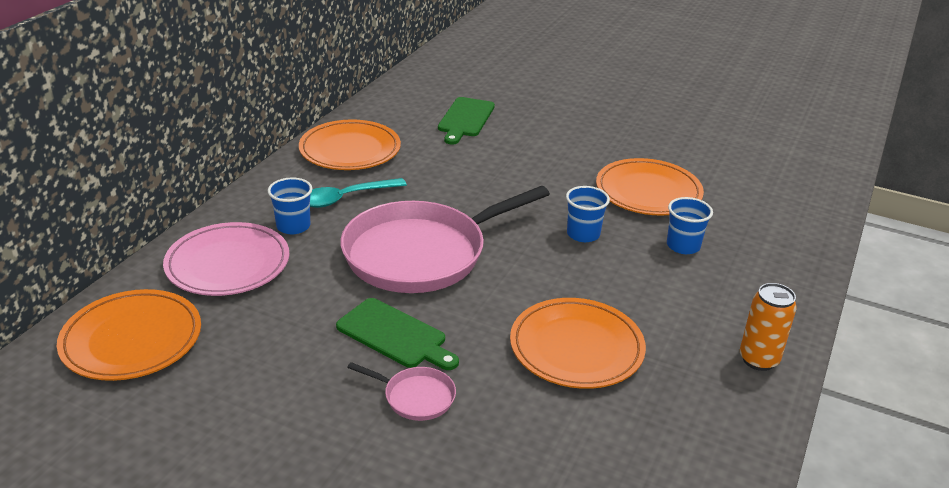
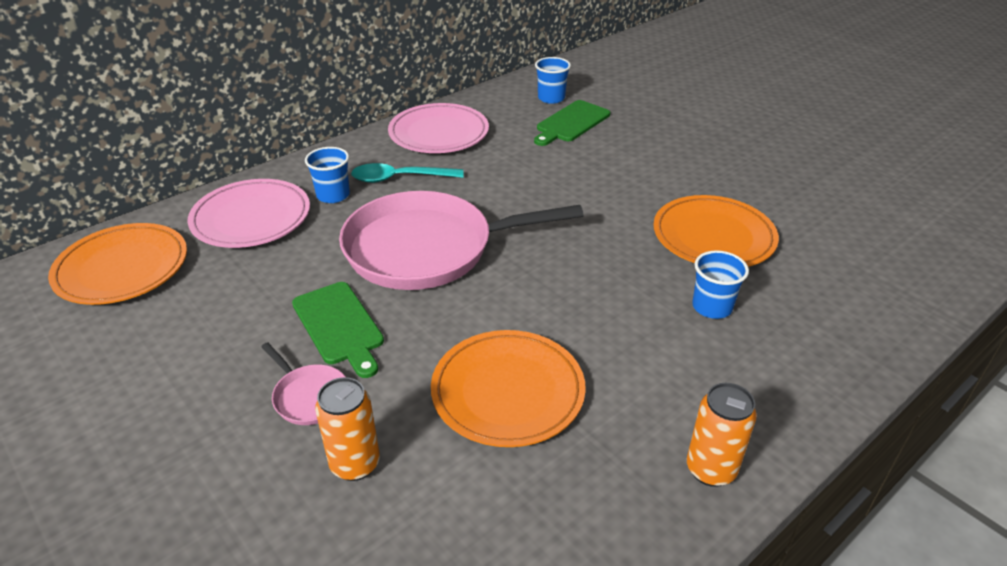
camera: 25 degrees right, 5 degrees up
(350, 150) = (439, 133): orange plate -> pink plate
(497, 435) = (355, 464): none -> orange can
(583, 234) = (606, 267): blue cup -> blue cup (551, 98)

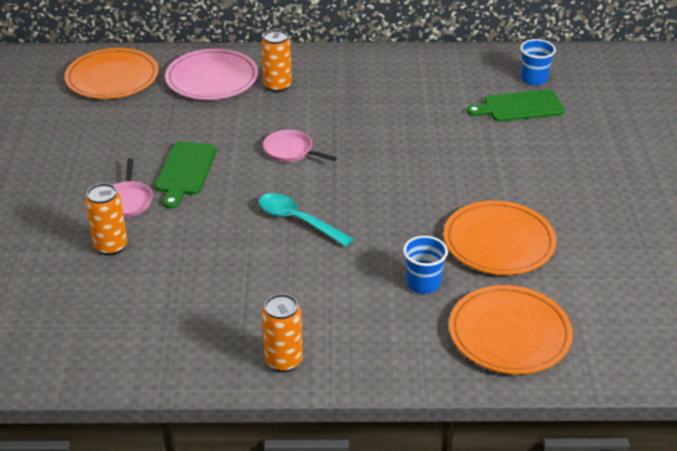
camera: 40 degrees right, 0 degrees up
(333, 195) = (277, 86): blue cup -> orange can
(400, 178) = (334, 94): turquoise spoon -> turquoise spoon (298, 221)
(426, 249) = (290, 151): pink pan -> pink pan, size x0.41
(439, 133) = (405, 71): pink plate -> none
(508, 391) = (229, 257): orange plate -> orange plate (509, 334)

